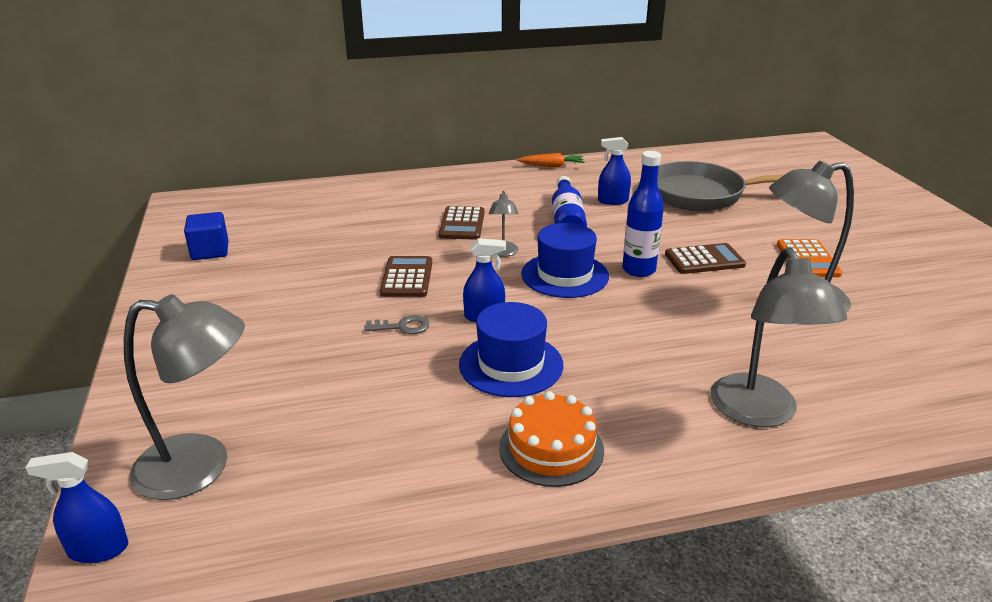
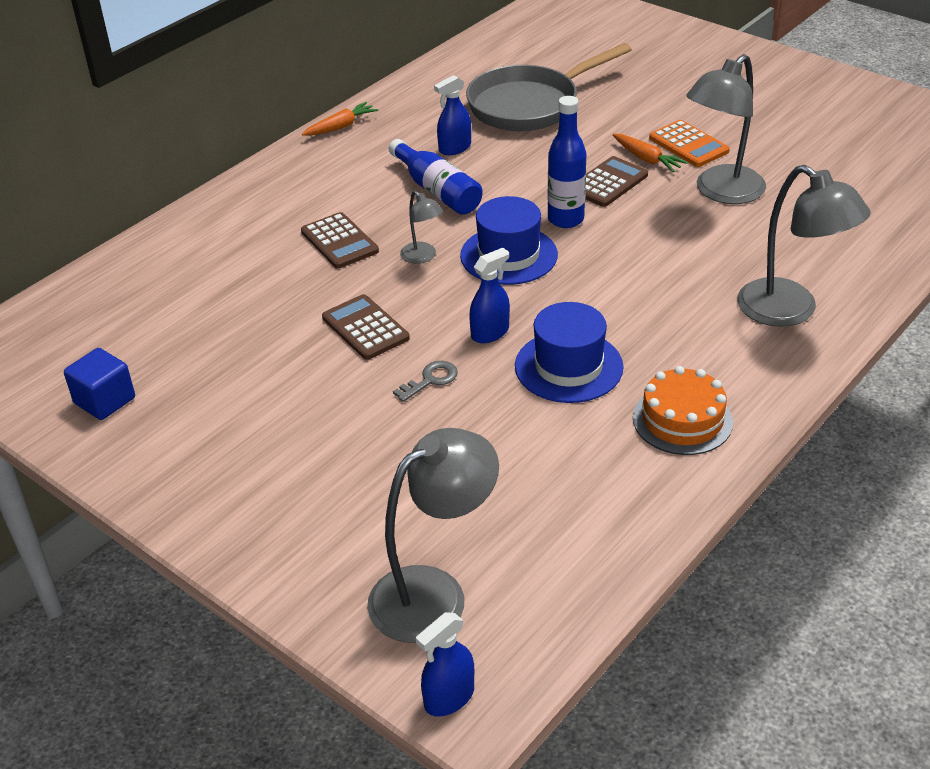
camera: 35 degrees left, 10 degrees up
(757, 256) = (647, 159): none -> orange carrot

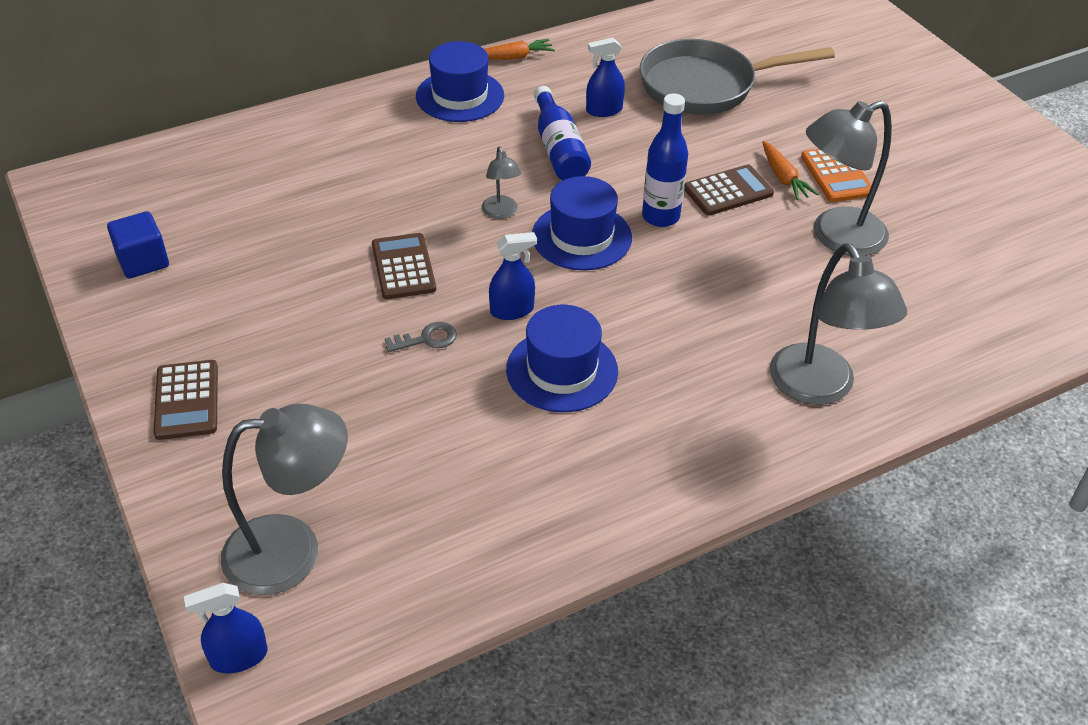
camera: 20 degrees right, 5 degrees up
(314, 172) = (460, 96): none -> blue hat
(339, 241) = (437, 173): brown calculator -> brown calculator (186, 400)
(682, 420) = (633, 464): orange cake -> none

